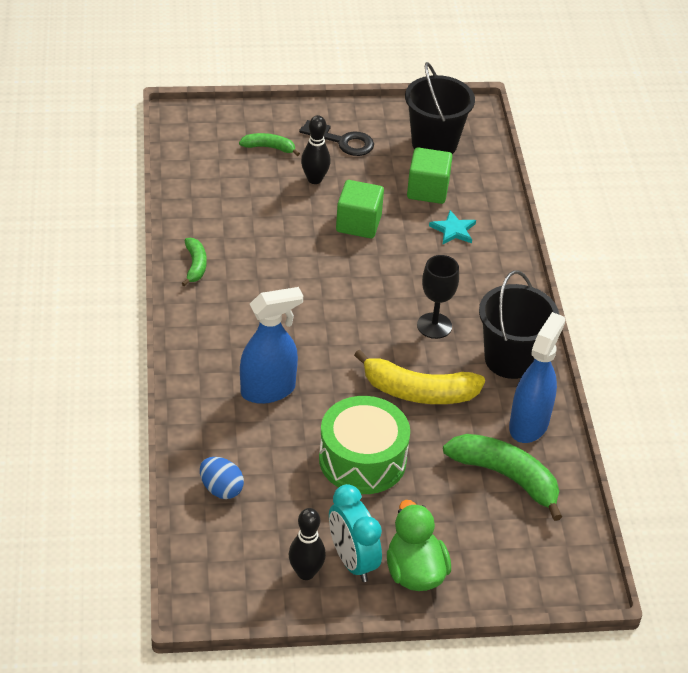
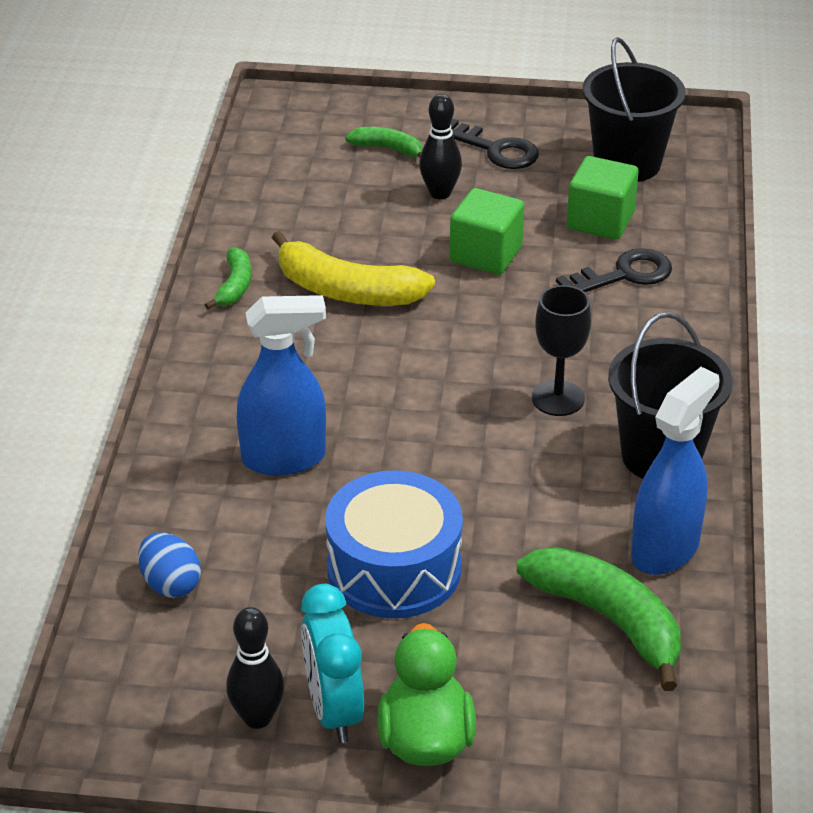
camera: 15 degrees right, 5 degrees down
(362, 459) = (394, 569): green drum -> blue drum
(418, 391) = (507, 485): yellow banana -> yellow banana (346, 291)
(453, 230) = (623, 275): turquoise star -> black key

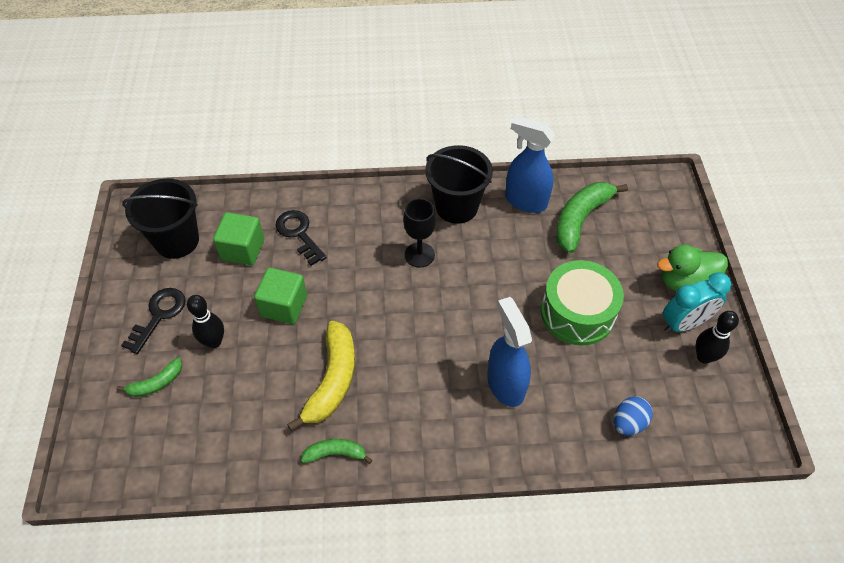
camera: 100 degrees left, 15 degrees up
(388, 149) = (156, 383): green banana -> green banana turned 135 degrees counterclockwise
(394, 569) = (577, 313): blue drum -> green drum

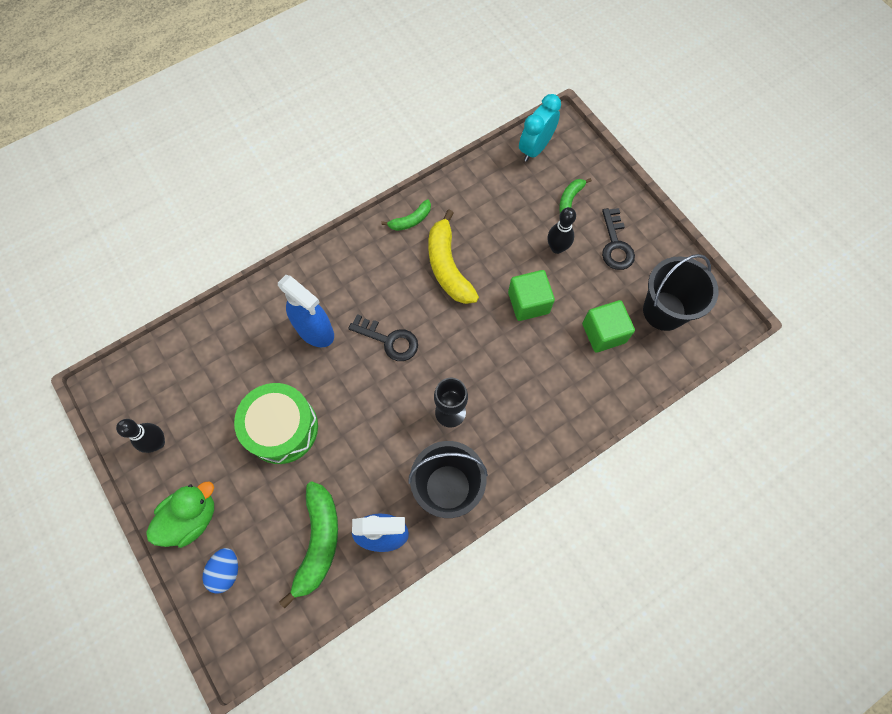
camera: 150 degrees right, 15 degrees up
(299, 234) = (569, 374): black key -> black key (389, 340)
(628, 423) = (207, 349): blue egg -> blue egg (226, 571)
(684, 324) = (182, 468): turquoise clock -> turquoise clock (535, 148)

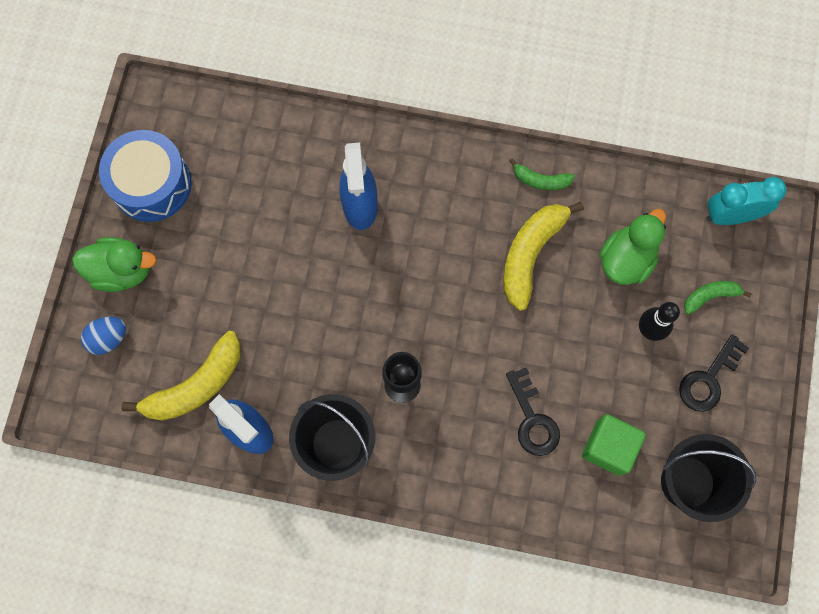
camera: 45 degrees right, 5 degrees up
(158, 442) = (151, 184): black bowling pin -> blue drum
(282, 428) = (255, 264): green drum -> none
(318, 542) = (195, 385): green banana -> yellow banana
(389, 340) = (413, 272): black key -> black key (532, 419)
(504, 221) = (626, 259): none -> green duck
(528, 303) = (569, 355): green cube -> none

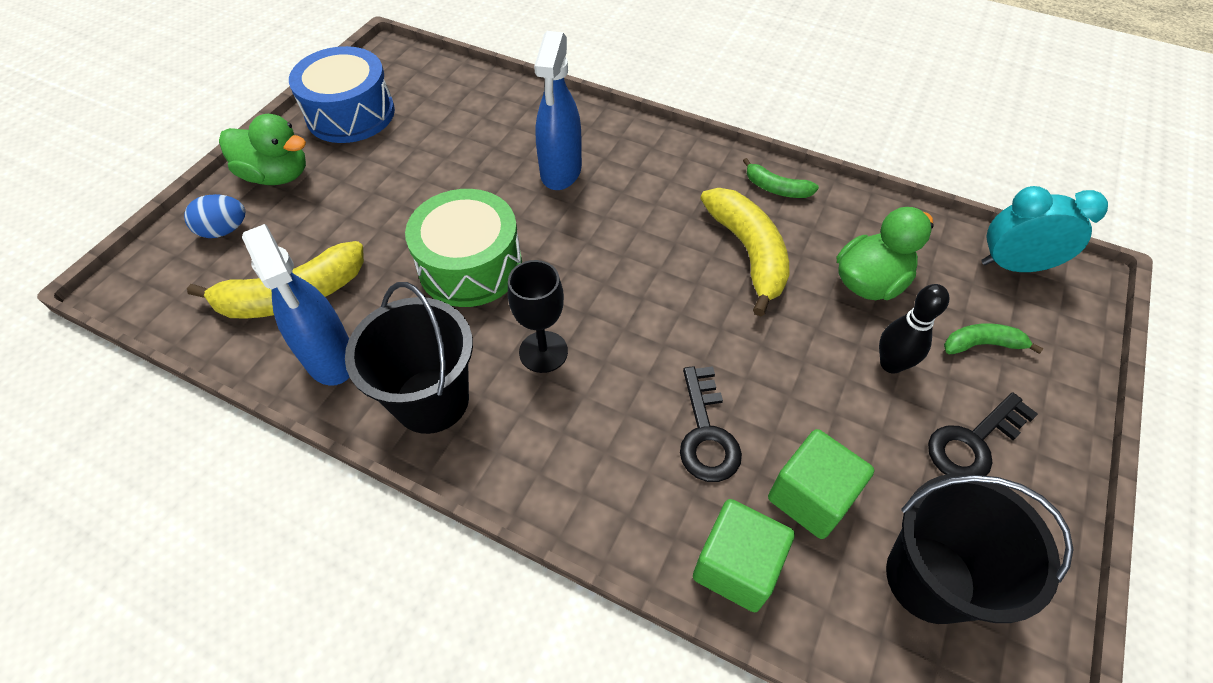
camera: 15 degrees right, 20 degrees down
(321, 322) = (470, 265): none -> green drum
(531, 254) = (748, 253): yellow banana -> yellow banana turned 120 degrees clockwise
(570, 506) = (736, 566): none -> green cube

